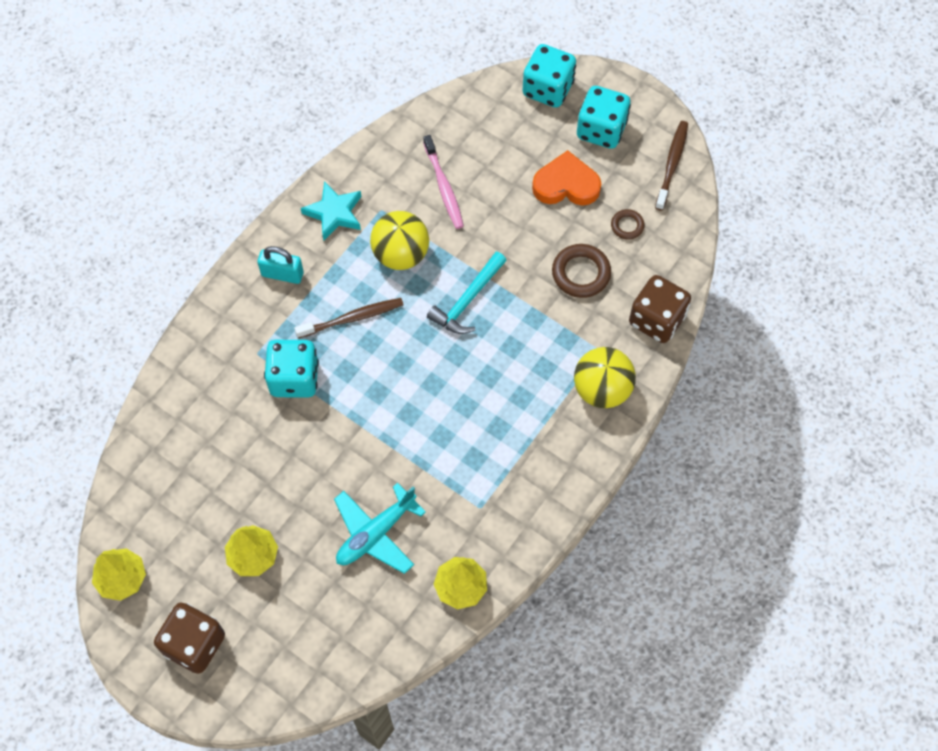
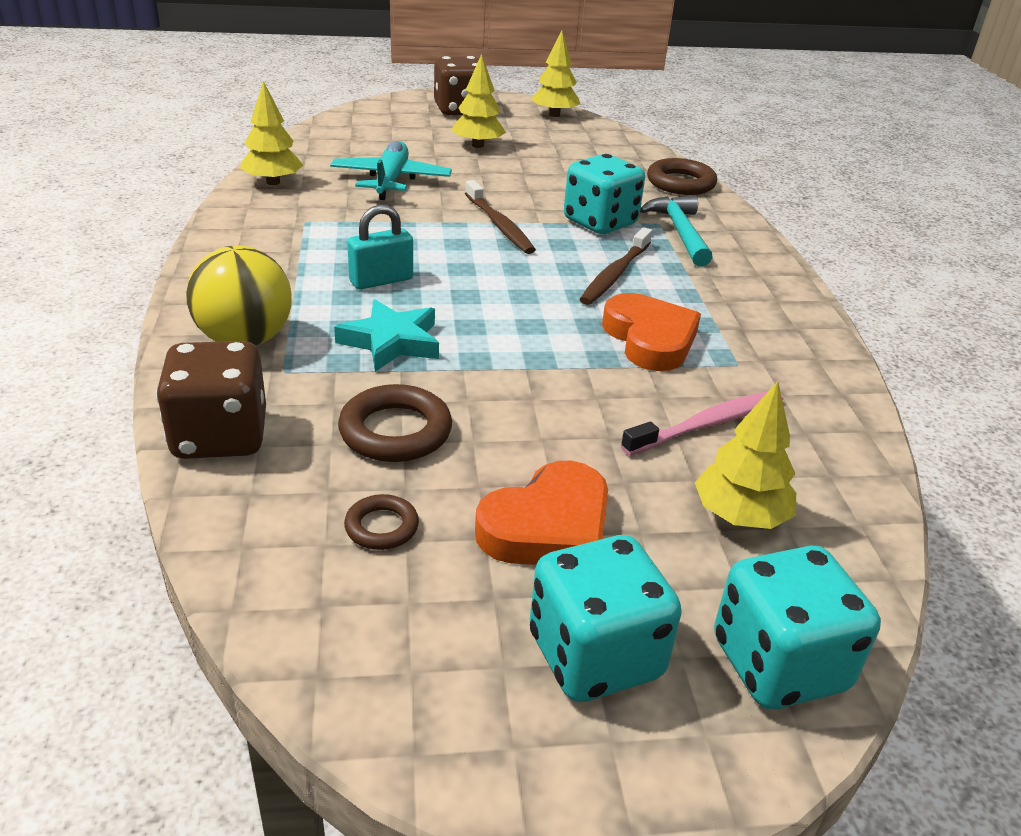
camera: 135 degrees right, 30 degrees down
(173, 392) = (680, 183): none -> brown ring
(282, 274) = (733, 273): turquoise padlock -> turquoise padlock (381, 280)
(334, 213) = (777, 336): turquoise star -> turquoise star (391, 342)
(401, 254) = (650, 339): yellow ball -> orange heart
(444, 187) = (708, 424): pink toothbrush -> pink toothbrush turned 120 degrees clockwise
(468, 300) = (514, 339): turquoise hammer -> turquoise hammer (680, 232)
(490, 140) = (739, 516): none -> yellow tree
(672, 164) = (389, 684): brown toothbrush -> brown toothbrush (499, 225)

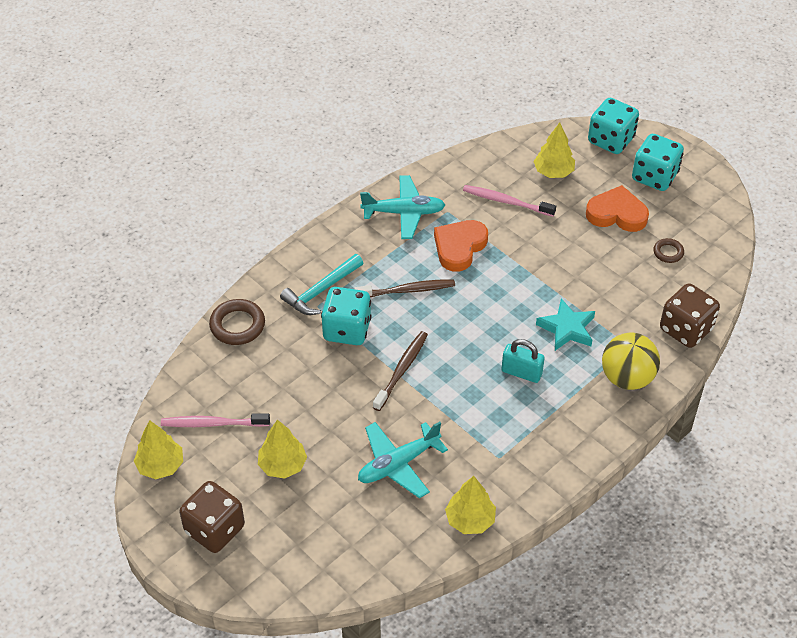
camera: 125 degrees left, 15 degrees up
(395, 431) = (620, 283): brown ring -> none
(569, 140) = (213, 423): none -> pink toothbrush
(769, 331) = (404, 213): none -> turquoise plane

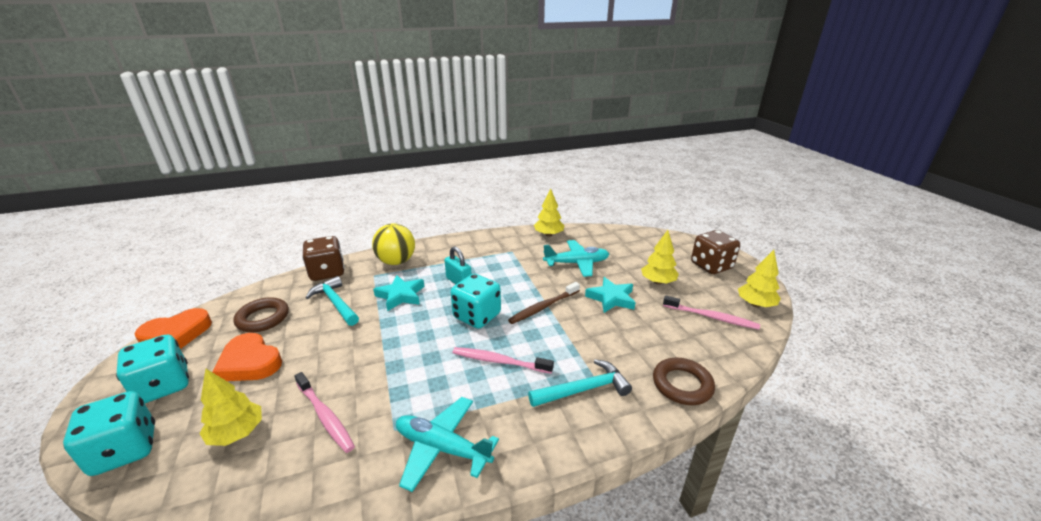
camera: 155 degrees left, 20 degrees down
(331, 412) = (611, 298): none -> turquoise star
(347, 330) = (574, 347): turquoise dice -> turquoise dice (477, 316)
(407, 290) = (499, 361): brown toothbrush -> pink toothbrush
(459, 247) = (419, 384): orange heart -> orange heart (176, 334)
(622, 294) = (335, 303): none -> turquoise hammer
(668, 252) = (263, 318): brown ring -> brown ring, size x1.74

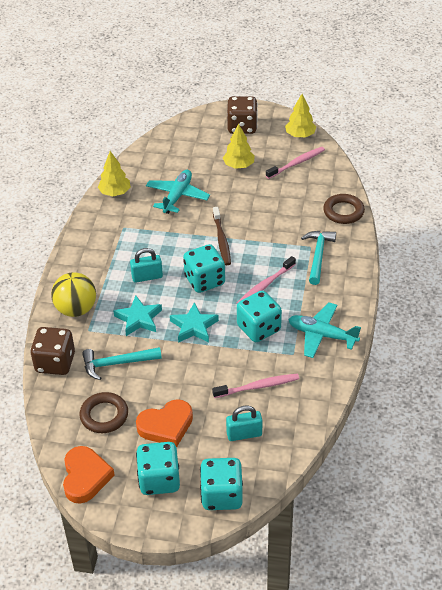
camera: 60 degrees left, 15 degrees up
(237, 433) = (244, 434): yellow tree -> turquoise padlock
(426, 381) = (259, 328): none -> turquoise dice
(442, 448) = (322, 335): turquoise plane -> turquoise plane turned 60 degrees clockwise
(611, 298) = (239, 199): turquoise star -> turquoise star (194, 326)

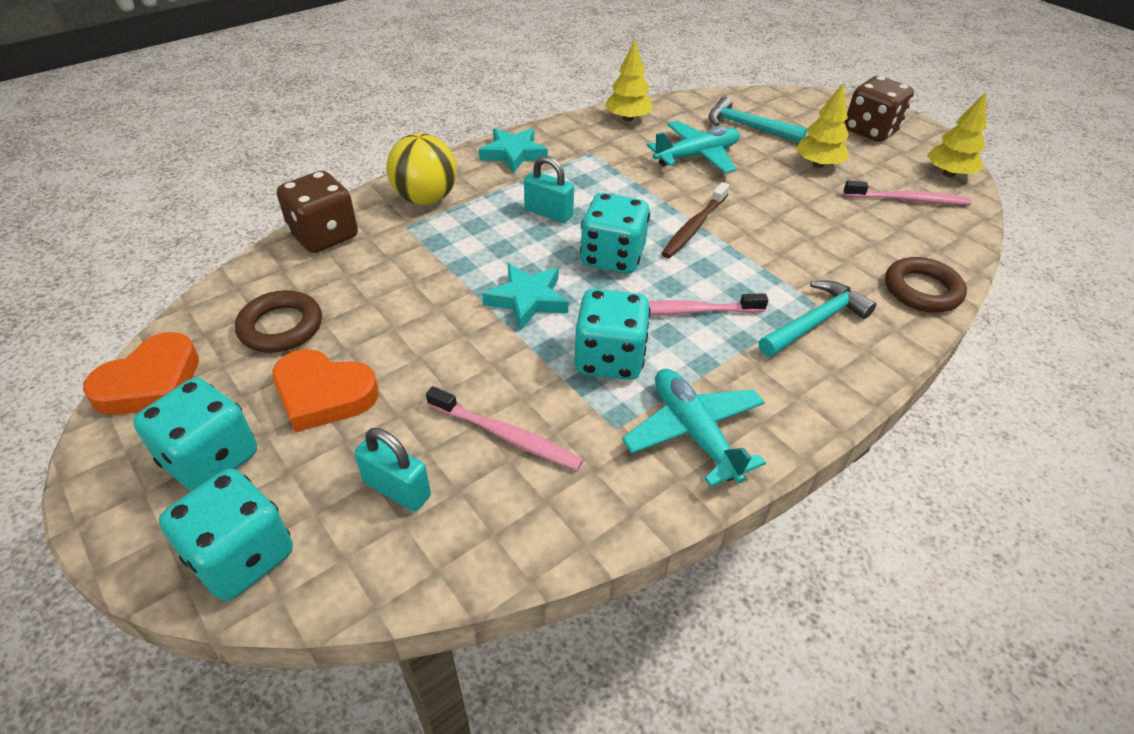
camera: 40 degrees right, 0 degrees up
(117, 363) = (382, 280): turquoise hammer -> turquoise hammer (748, 127)
(139, 319) = (476, 249): turquoise star -> turquoise star (513, 154)

